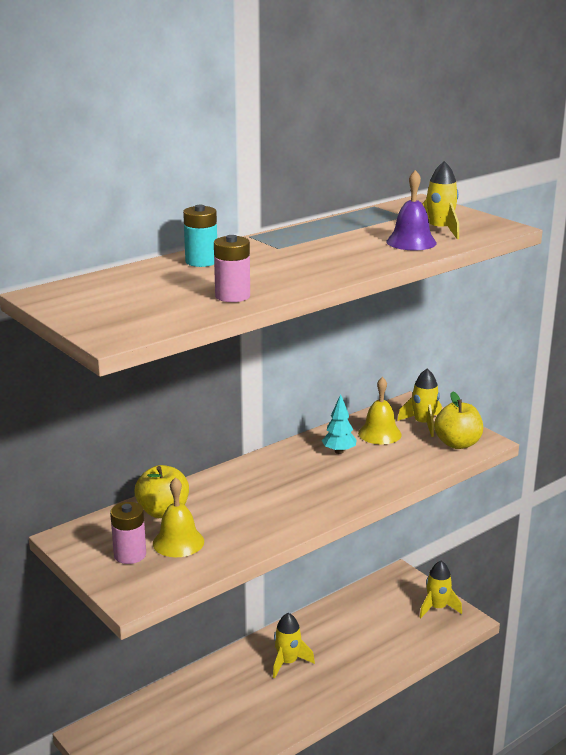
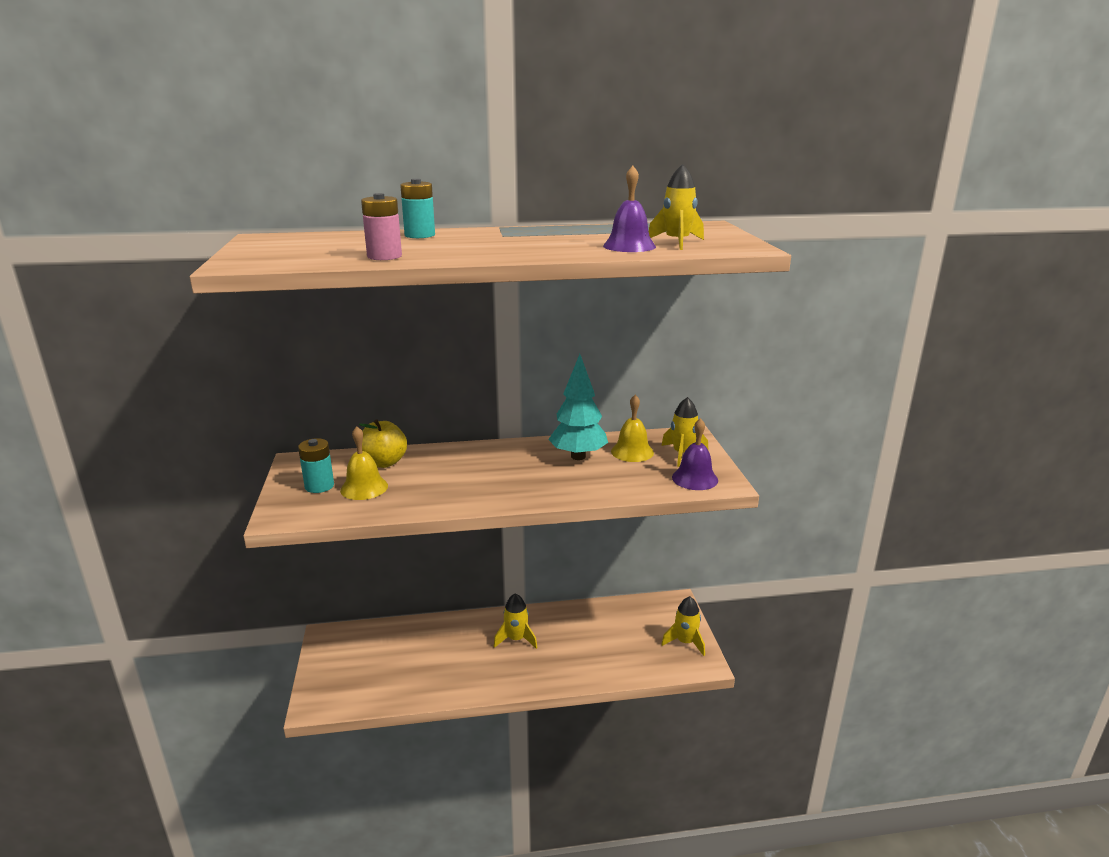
camera: 30 degrees right, 0 degrees up
(130, 555) = (319, 486): pink battery -> turquoise battery
(339, 451) = (578, 456): turquoise tree -> turquoise tree, size x1.75
(457, 444) = (695, 478): yellow apple -> purple bell

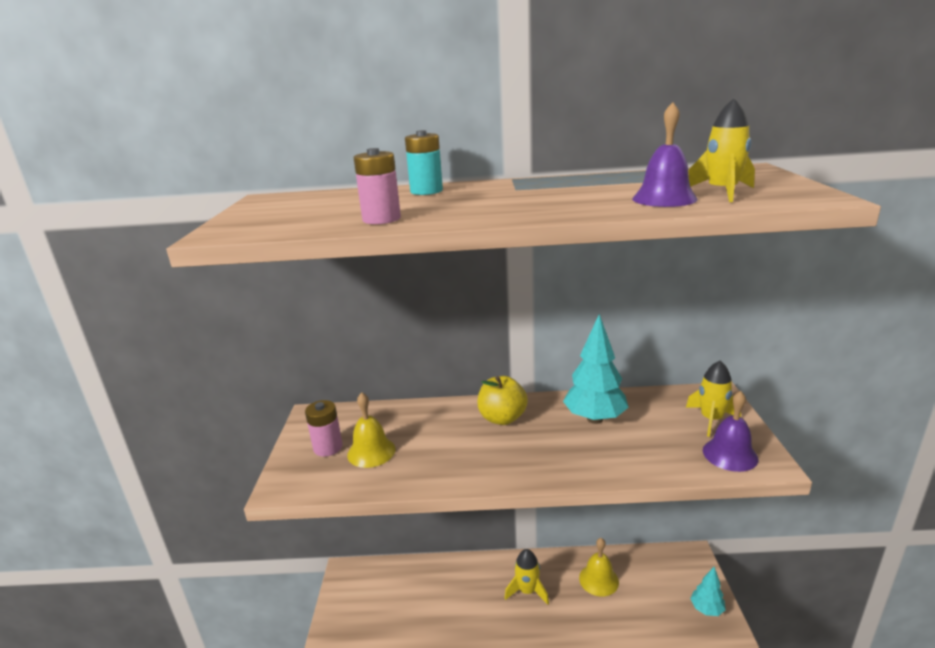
camera: 10 degrees right, 0 degrees up
(319, 486) = (328, 447): turquoise battery -> pink battery
(384, 463) = (394, 420): yellow apple -> yellow apple (502, 418)
(632, 452) = (654, 414): yellow bell -> yellow bell (598, 579)
(685, 642) = (706, 609): yellow rocket -> turquoise tree

